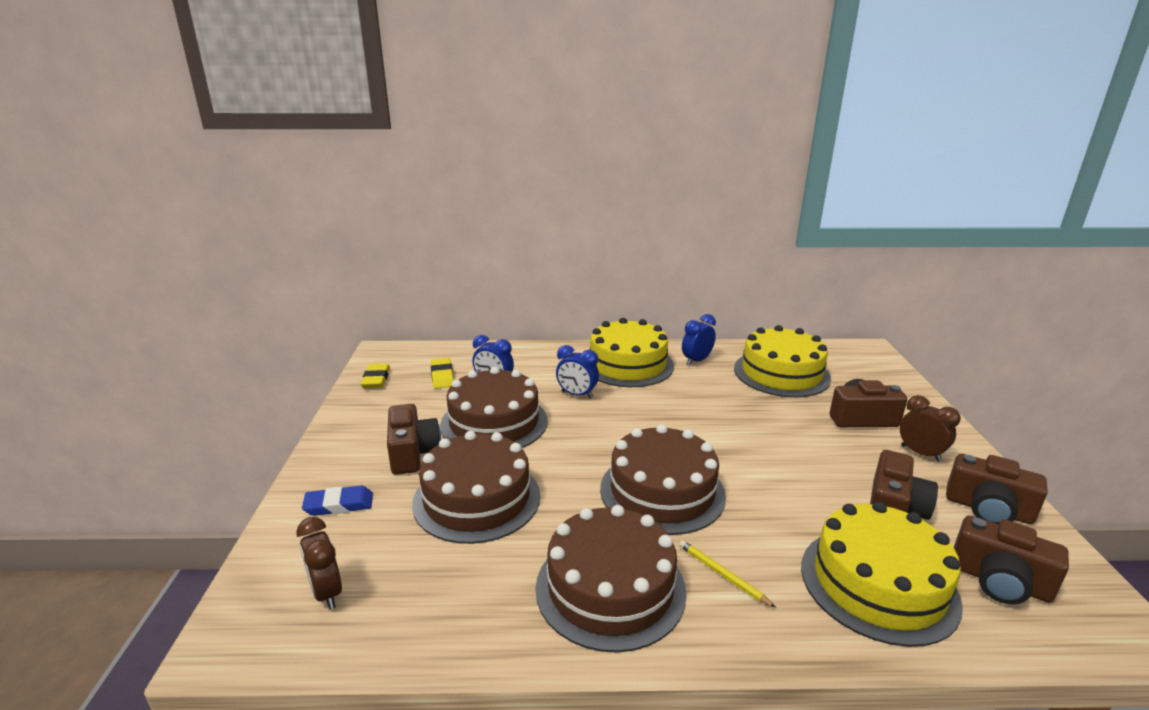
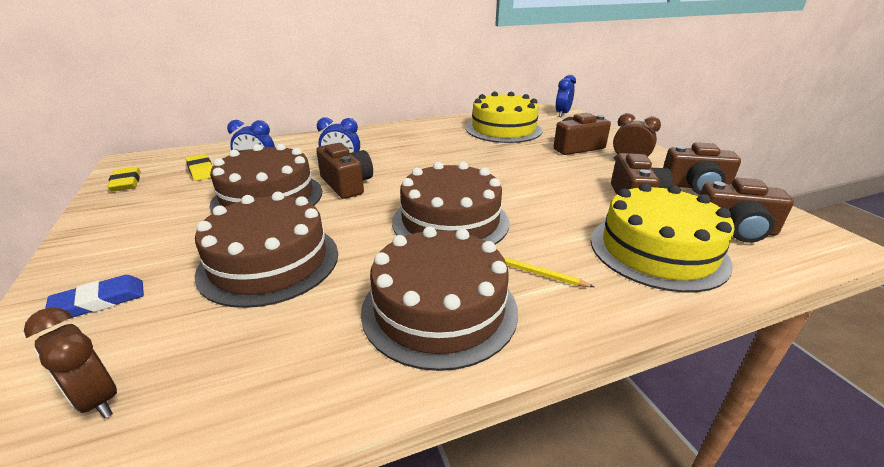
camera: 20 degrees left, 5 degrees up
(412, 453) = (184, 237): brown camera -> brown camera (347, 184)
(628, 364) = (378, 139): yellow cake -> none
(696, 361) = (434, 130): blue clock -> blue clock (562, 114)

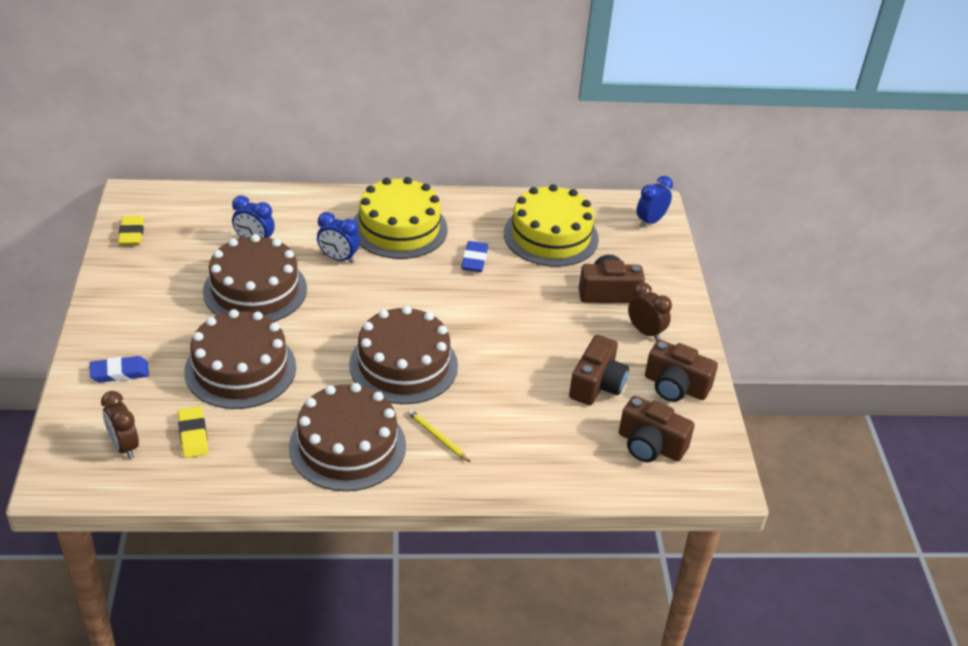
camera: 15 degrees right, 10 degrees up
(201, 170) = (200, 231): yellow eraser -> yellow eraser (193, 435)
(347, 184) = (332, 290): brown camera -> none
(458, 148) = (474, 259): none -> blue eraser
(657, 250) = (556, 445): yellow cake -> yellow cake (399, 228)

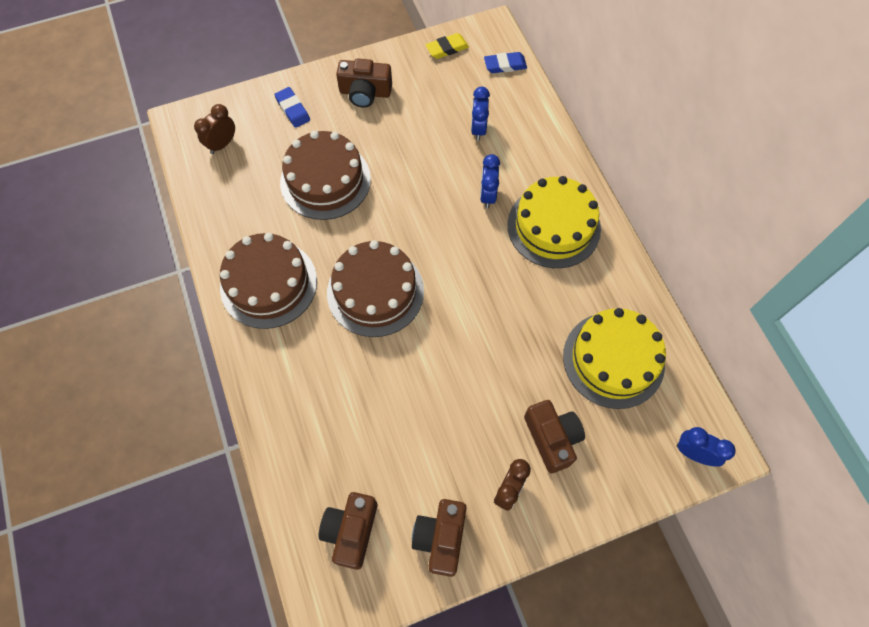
camera: 75 degrees right, 25 degrees up
(193, 435) = (246, 179): yellow eraser -> none
(255, 290) = (419, 153): brown cake -> none
(437, 437) = (300, 346): yellow pencil -> none
(474, 259) = (541, 302): blue eraser -> blue eraser (505, 65)
(597, 384) = (414, 461): brown camera -> brown camera (365, 93)

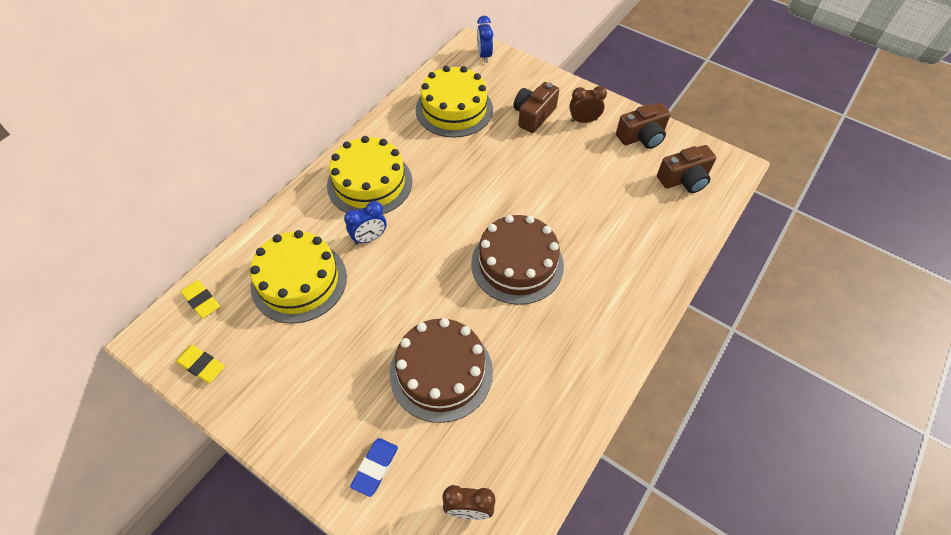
camera: 125 degrees left, 10 degrees down
(268, 284) = (576, 345): brown cake -> none
(365, 93) = (309, 407): brown camera -> none
(478, 129) = (299, 281): blue clock -> yellow cake
(505, 65) = (201, 301): blue eraser -> yellow eraser

